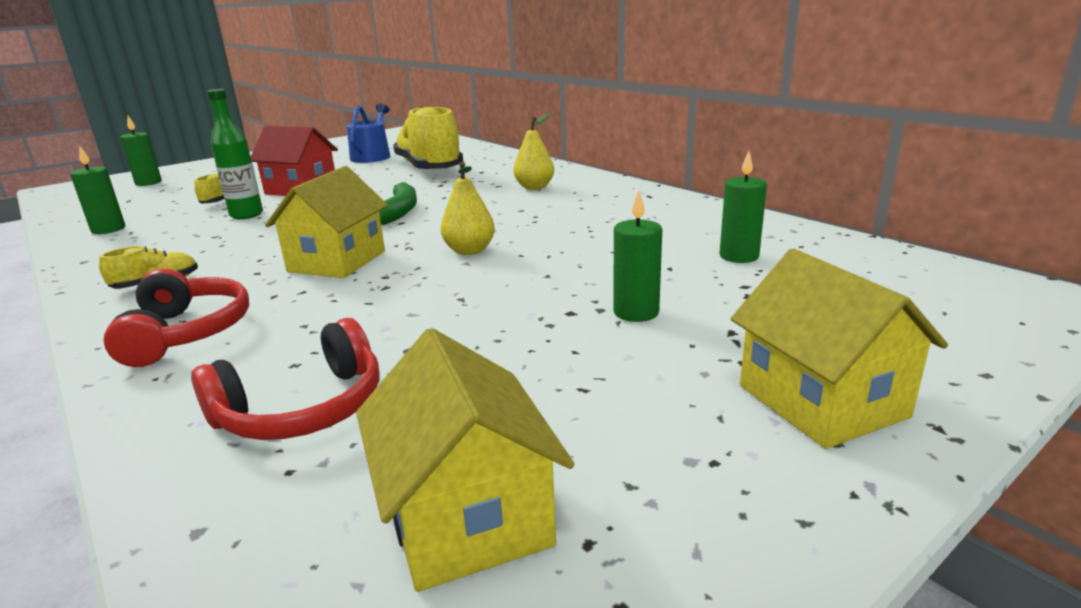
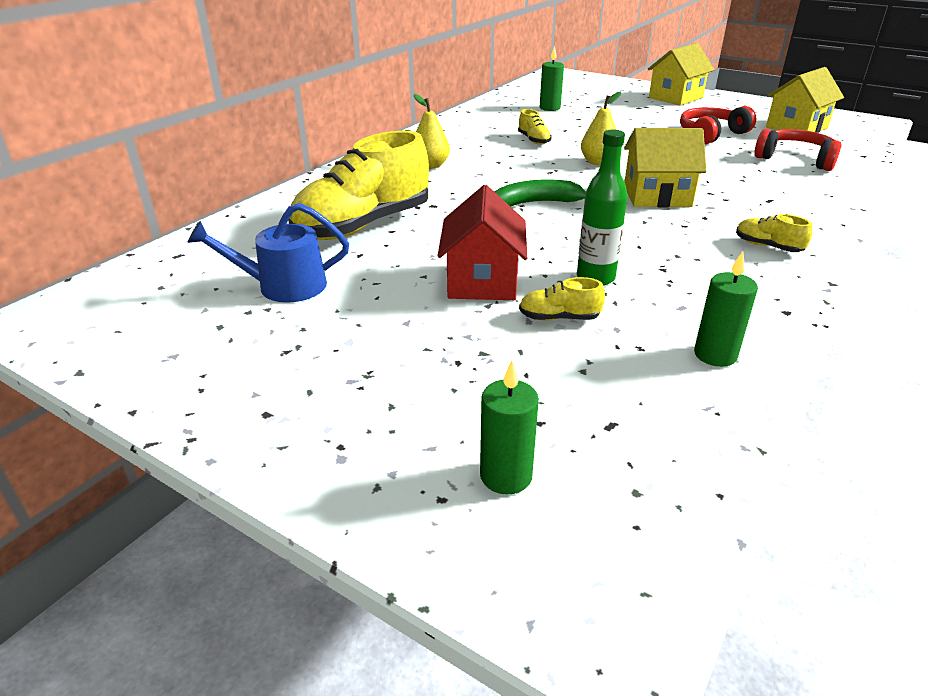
camera: 110 degrees left, 10 degrees up
(186, 333) = (794, 206): red headphones -> red headphones (711, 134)
(580, 230) = (534, 140): none -> yellow shoe
(636, 312) = (639, 120): green candle -> none

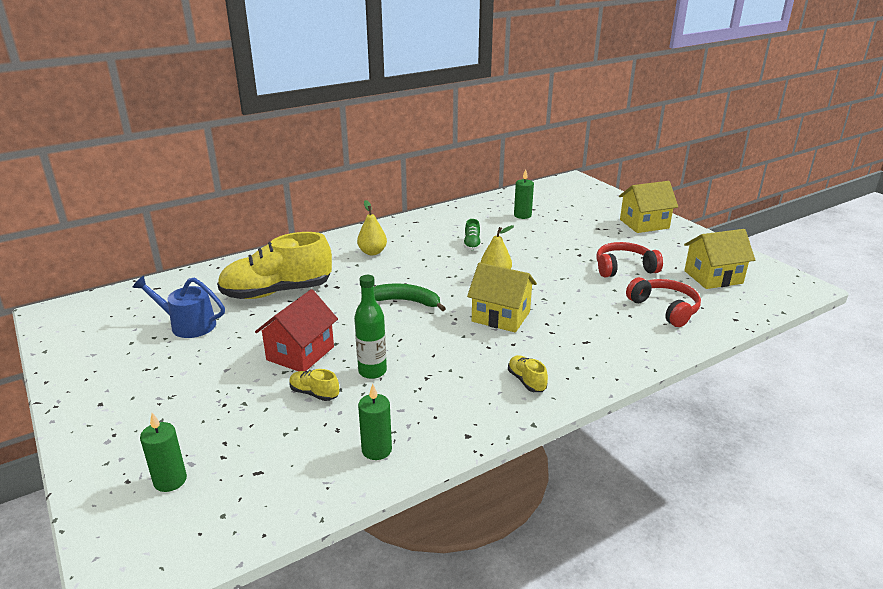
camera: 25 degrees right, 5 degrees down
(534, 140) = (472, 244): yellow shoe -> green shoe

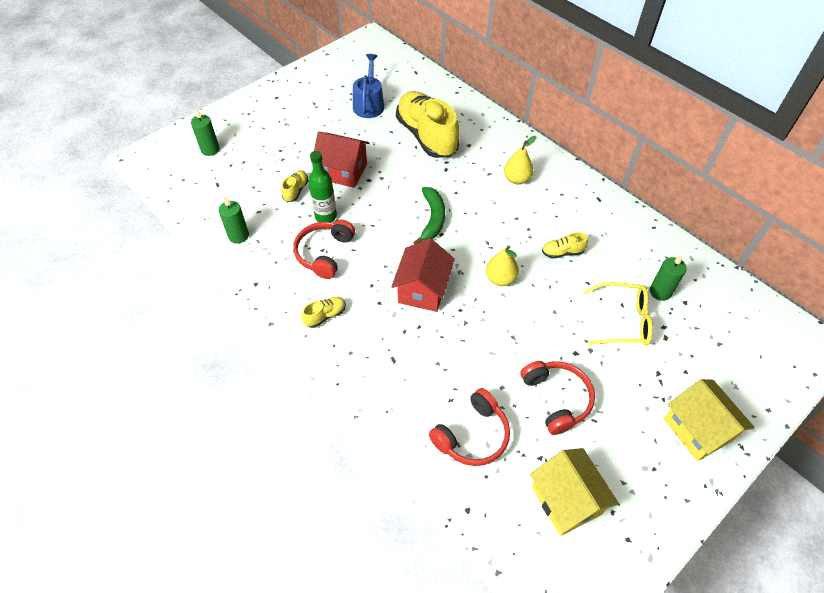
camera: 80 degrees right, 25 degrees up
(432, 376) = (324, 253): none -> red headphones
(472, 244) = (562, 252): green shoe -> yellow shoe
(501, 316) = (423, 290): yellow house -> red house
(548, 233) = (622, 320): none -> yellow glasses

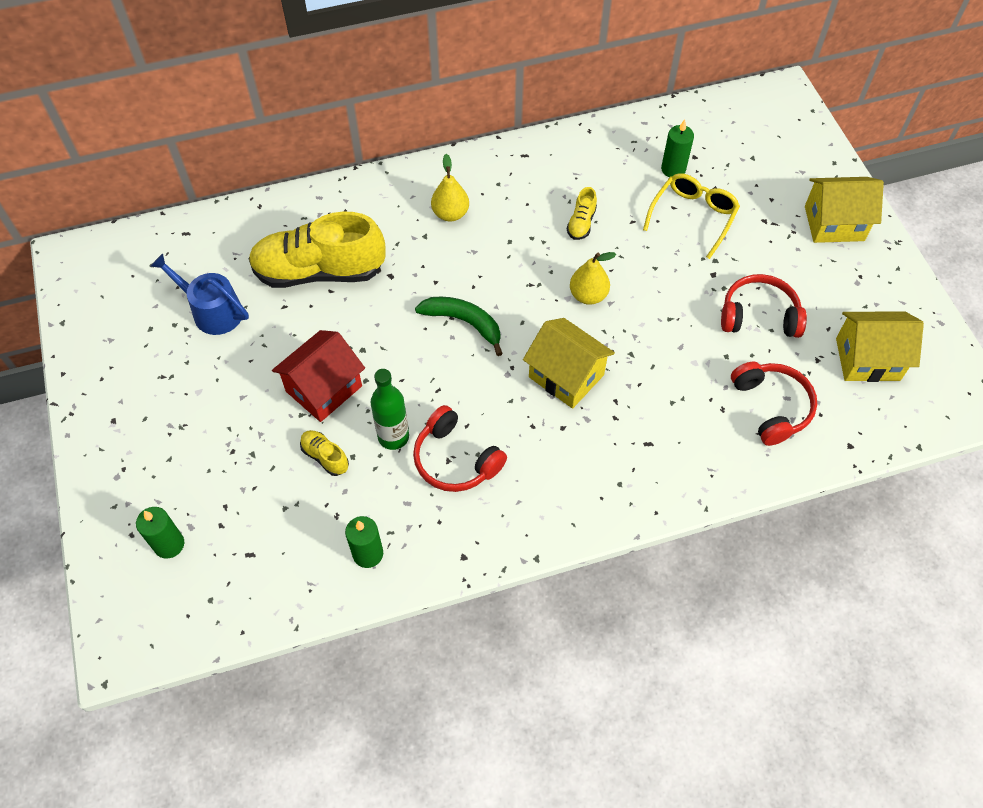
camera: 65 degrees left, 5 degrees up
(325, 316) = (554, 492): yellow shoe -> none
(423, 290) = (566, 376): red house -> yellow house

